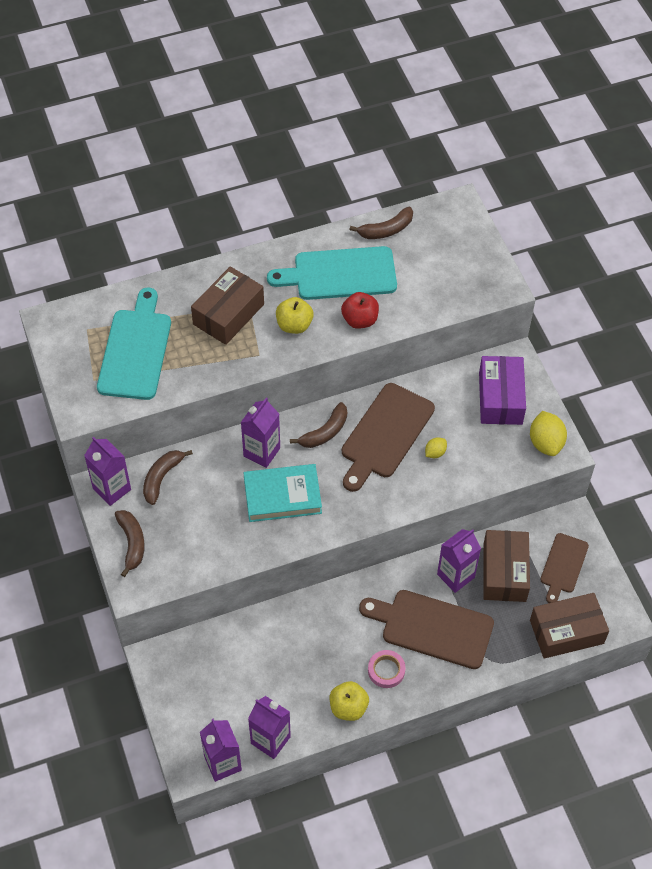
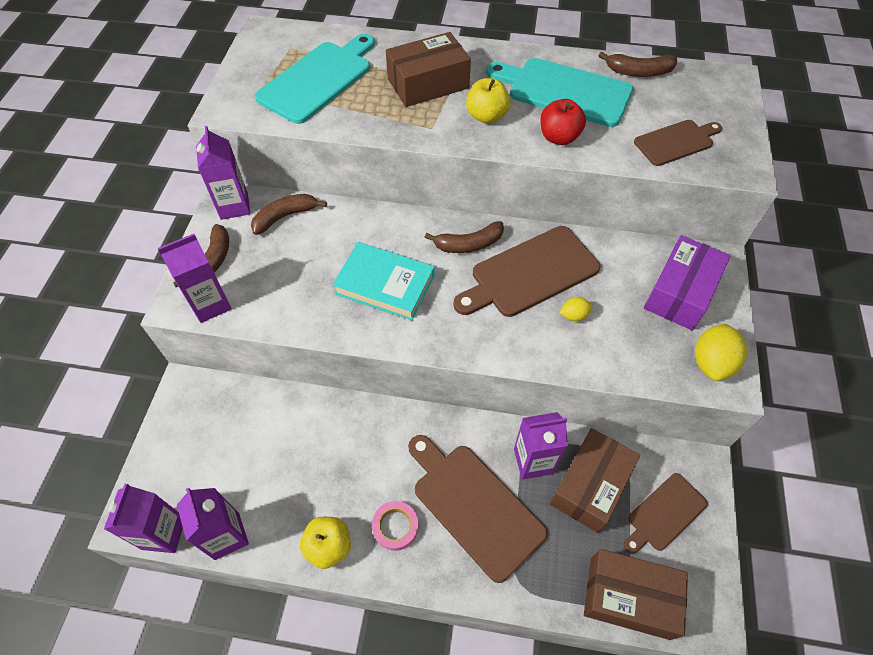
camera: 30 degrees right, 0 degrees up
(262, 452) = (394, 235): purple carton -> purple carton (210, 304)
(446, 285) = (676, 142): none -> brown cutting board

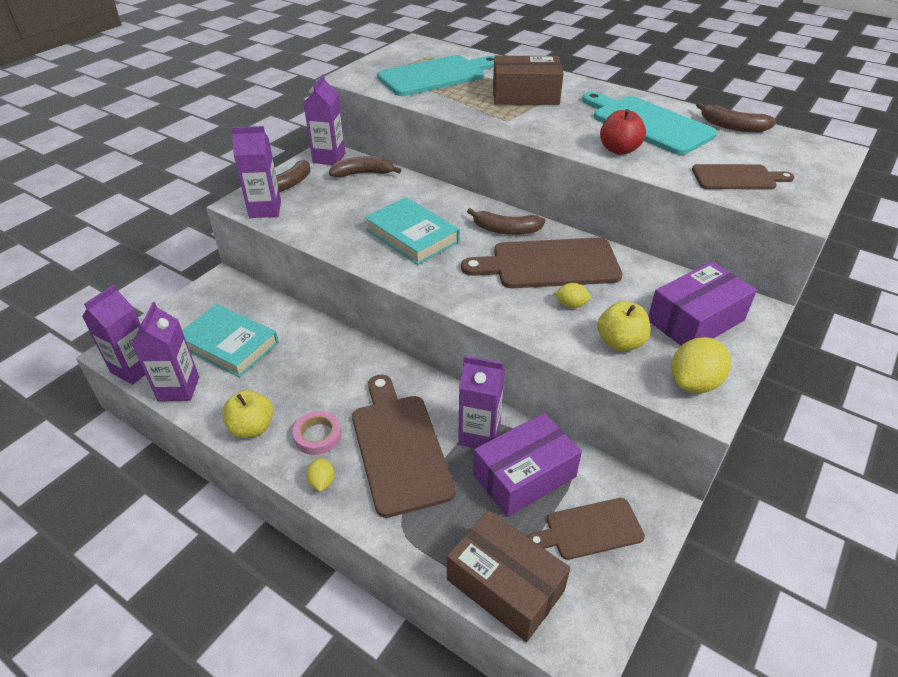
camera: 25 degrees right, 15 degrees down
(245, 462) = (229, 344): none -> turquoise book
(428, 573) = (322, 482): none -> yellow lemon
(486, 116) = (561, 124): yellow apple -> yellow apple (620, 342)
(590, 485) = (524, 475): brown box -> purple box

